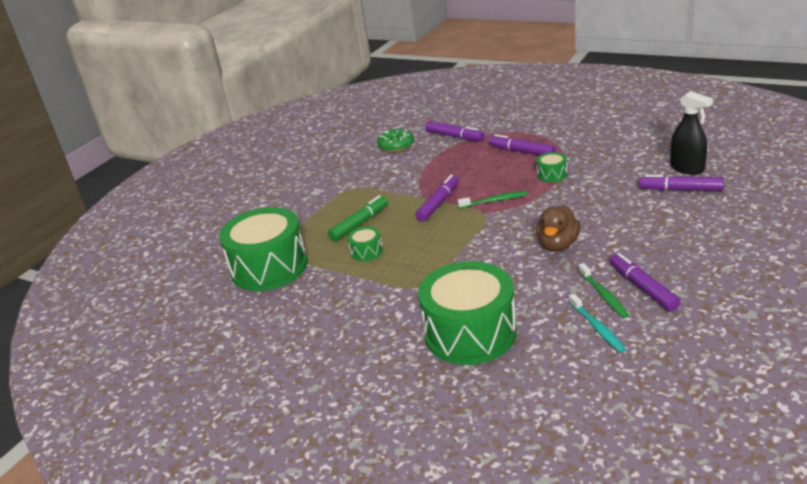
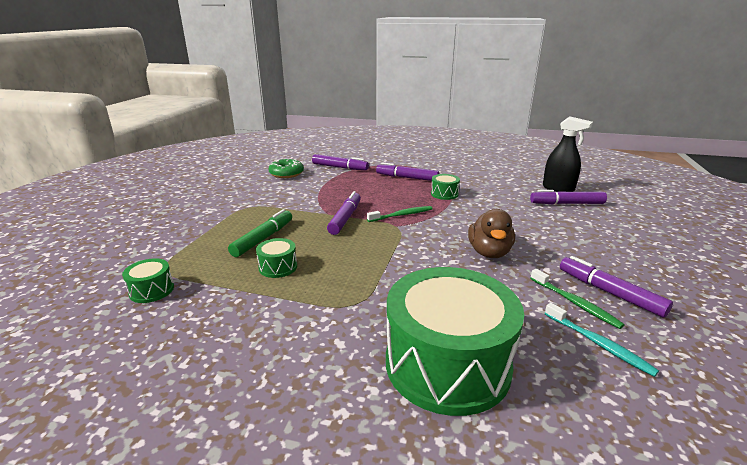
camera: 20 degrees left, 5 degrees down
(269, 267) = (152, 290): green drum -> green drum, size x0.42

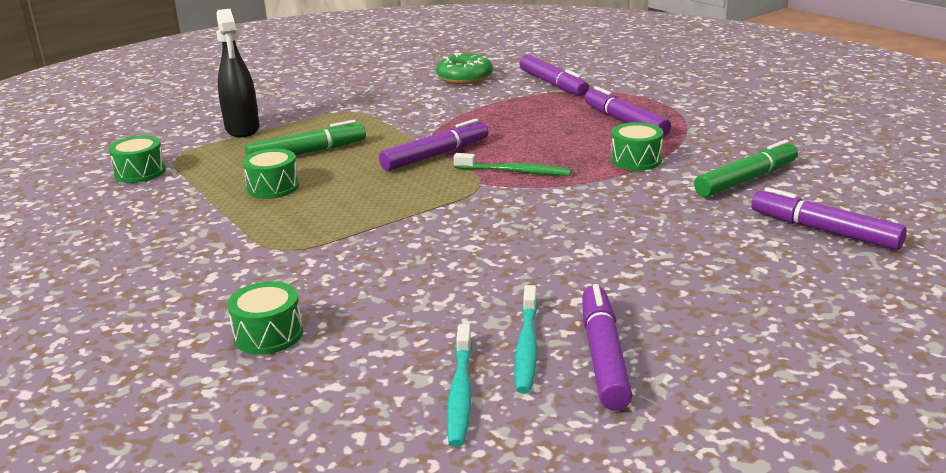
camera: 40 degrees right, 0 degrees up
(447, 364) = (268, 334): green drum -> green drum, size x0.42
(489, 252) = (538, 253): brown duck -> none
(501, 190) = (746, 179): none -> green marker
(558, 189) = (867, 204): black spray bottle -> black spray bottle (242, 129)
(575, 303) = (527, 347): green toothbrush -> turquoise toothbrush

